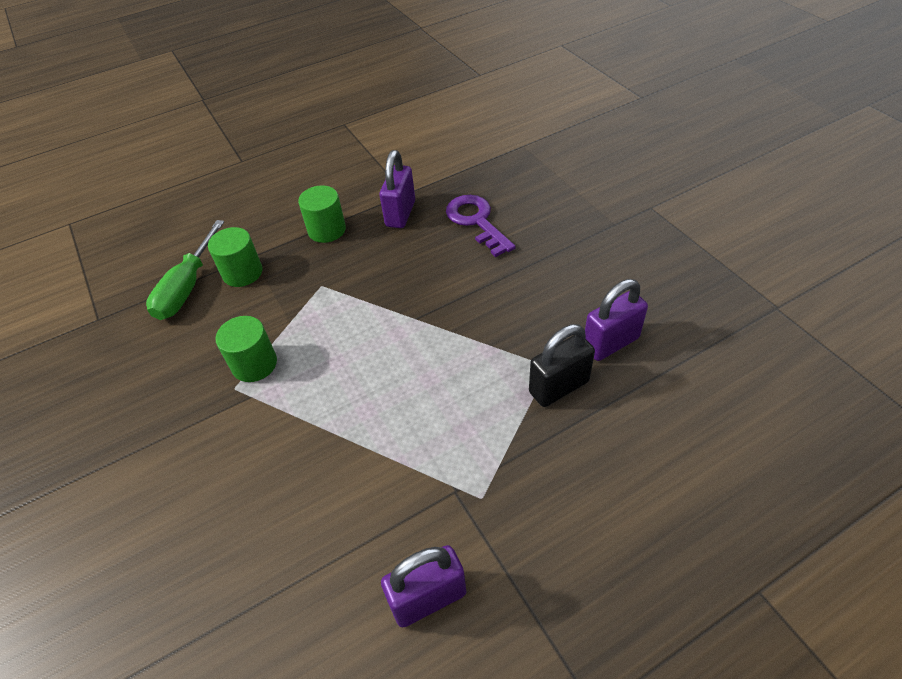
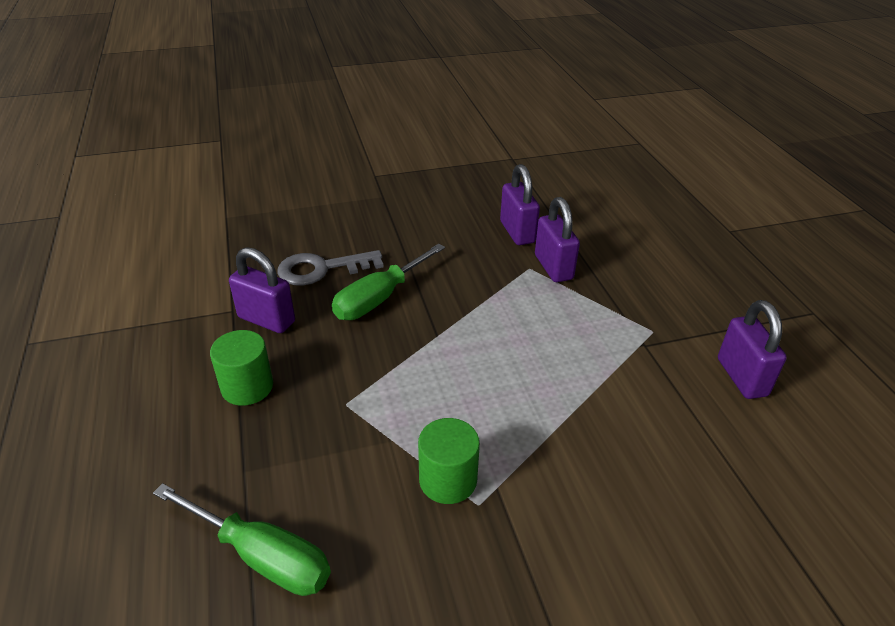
camera: 80 degrees left, 10 degrees down
(242, 273) = (272, 483): green cylinder -> none
(452, 268) = (380, 298): none -> green screwdriver
(476, 221) = (321, 269): purple key -> grey key
(558, 387) = (553, 267): black padlock -> purple padlock

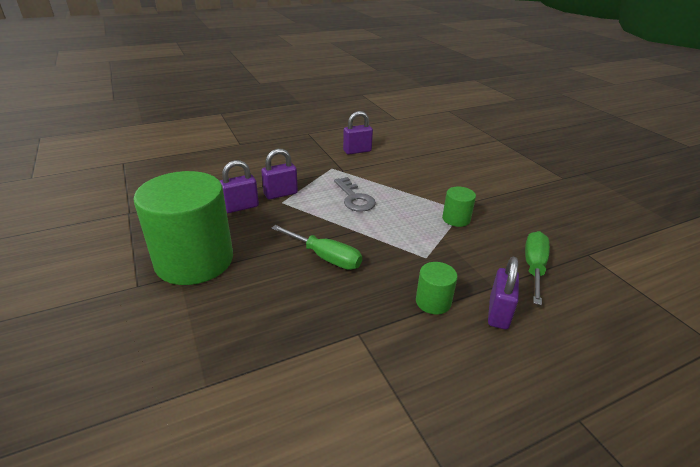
camera: 100 degrees left, 5 degrees down
(266, 320) = (364, 309): purple padlock -> purple padlock (498, 313)
(321, 269) = (295, 292): grey key -> grey key (354, 198)
(405, 203) = (194, 260): none -> green cylinder

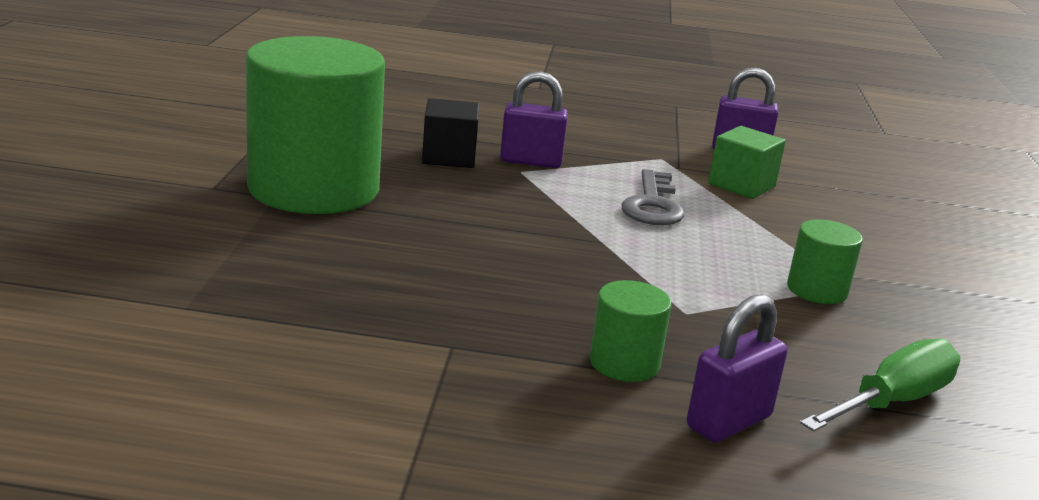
camera: 30 degrees right, 10 degrees down
(241, 207) = (449, 157): purple padlock -> black cube
(325, 257) = (509, 251): green screwdriver -> none
(376, 171) = (741, 185): none -> green cube

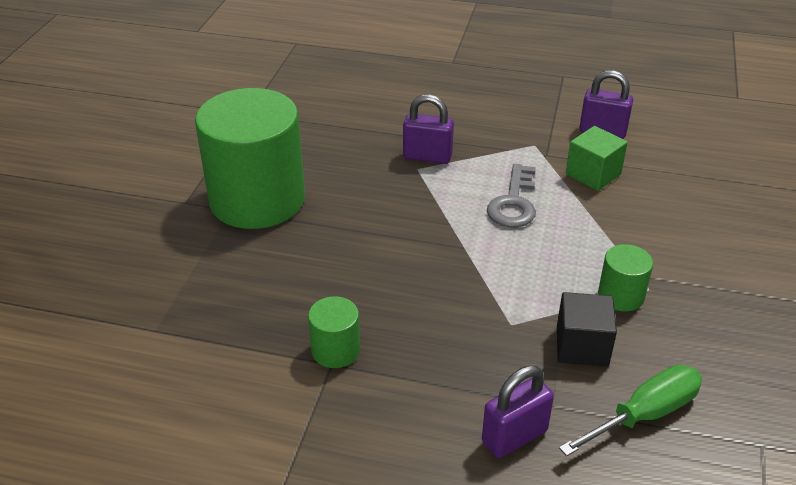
camera: 10 degrees right, 15 degrees up
(449, 157) = (364, 155): black cube -> black cube (582, 346)
(624, 363) = (452, 379): green cylinder -> green cylinder (335, 350)

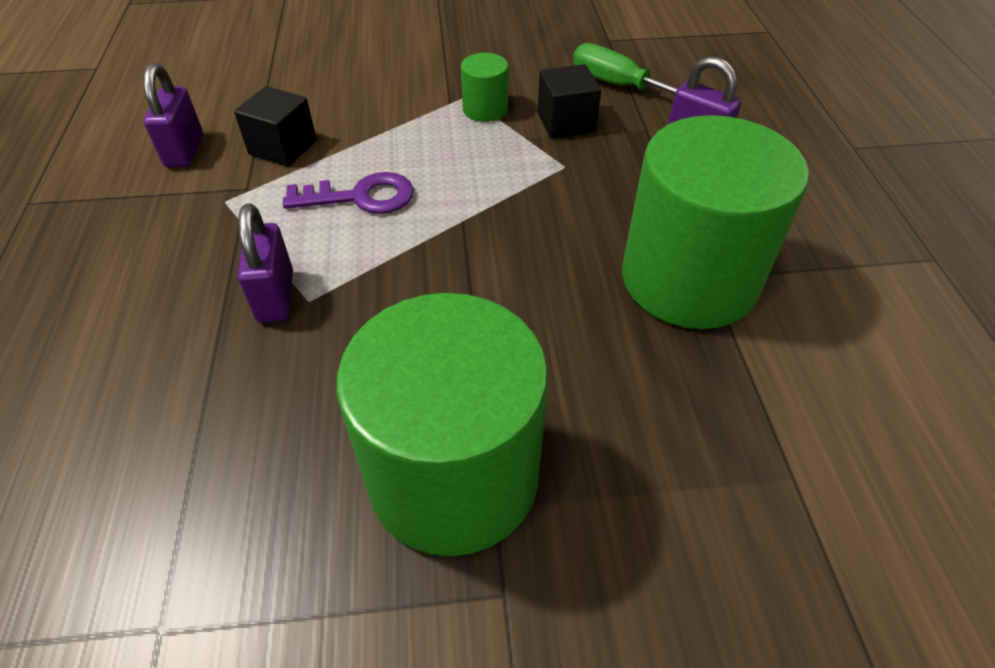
camera: 110 degrees left, 10 degrees up
(335, 350) = (689, 279): green cylinder -> green cylinder, size x2.34
(513, 203) = (361, 197): grey key -> purple key
(593, 174) = (283, 147): green cube -> black cube

